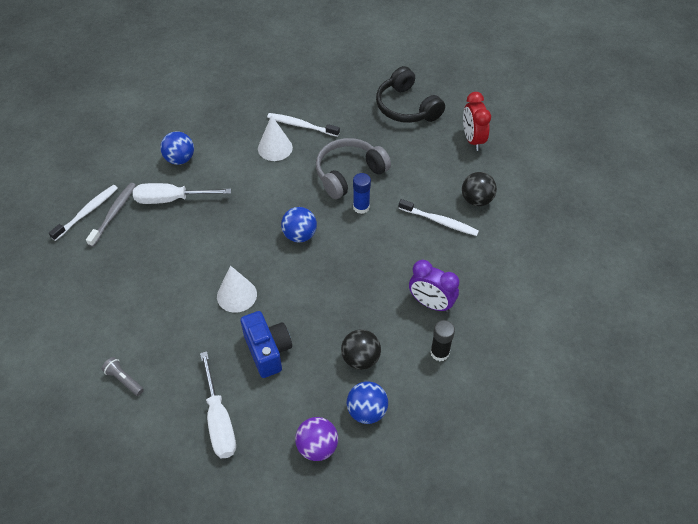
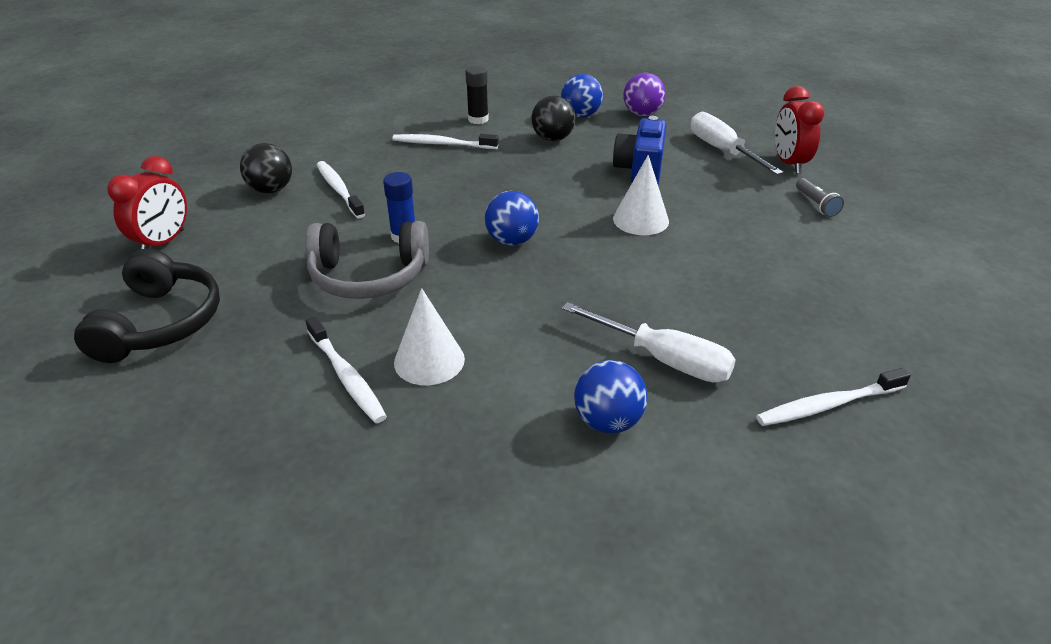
camera: 145 degrees left, 15 degrees down
(114, 213) = (776, 381): grey toothbrush -> none
(158, 431) = (789, 163): none -> red clock
(219, 420) = (722, 151): white screwdriver -> white screwdriver turned 45 degrees counterclockwise
(431, 303) = (442, 144): purple clock -> white toothbrush

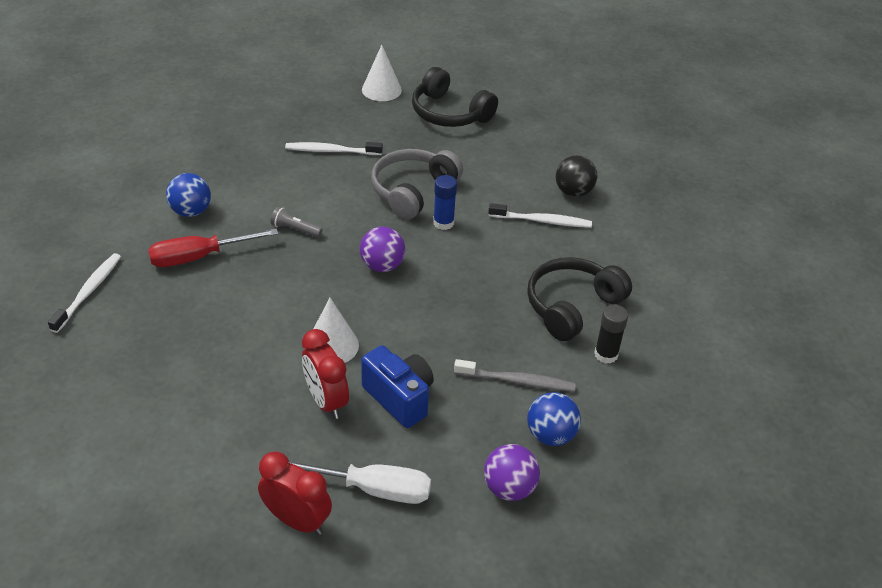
camera: 125 degrees right, 5 degrees up
(163, 242) = (540, 133): red clock -> red clock (326, 401)
(429, 360) = (309, 179): white cone -> white cone (381, 90)
(442, 144) = (572, 306): white toothbrush -> black headphones
(512, 241) = (382, 266): blue ball -> purple ball
(553, 139) = (517, 381): black ball -> grey toothbrush
(663, 359) = (199, 257): white screwdriver -> red screwdriver
(816, 204) = (224, 472): grey flashlight -> grey flashlight (295, 229)

